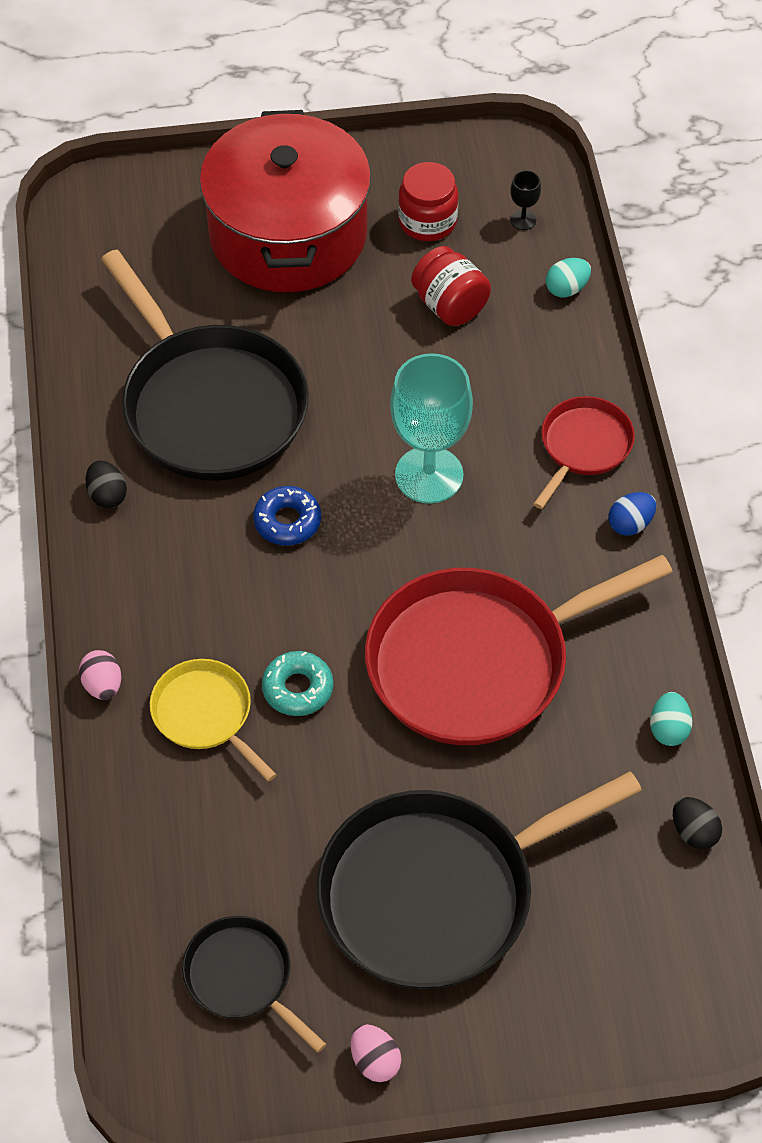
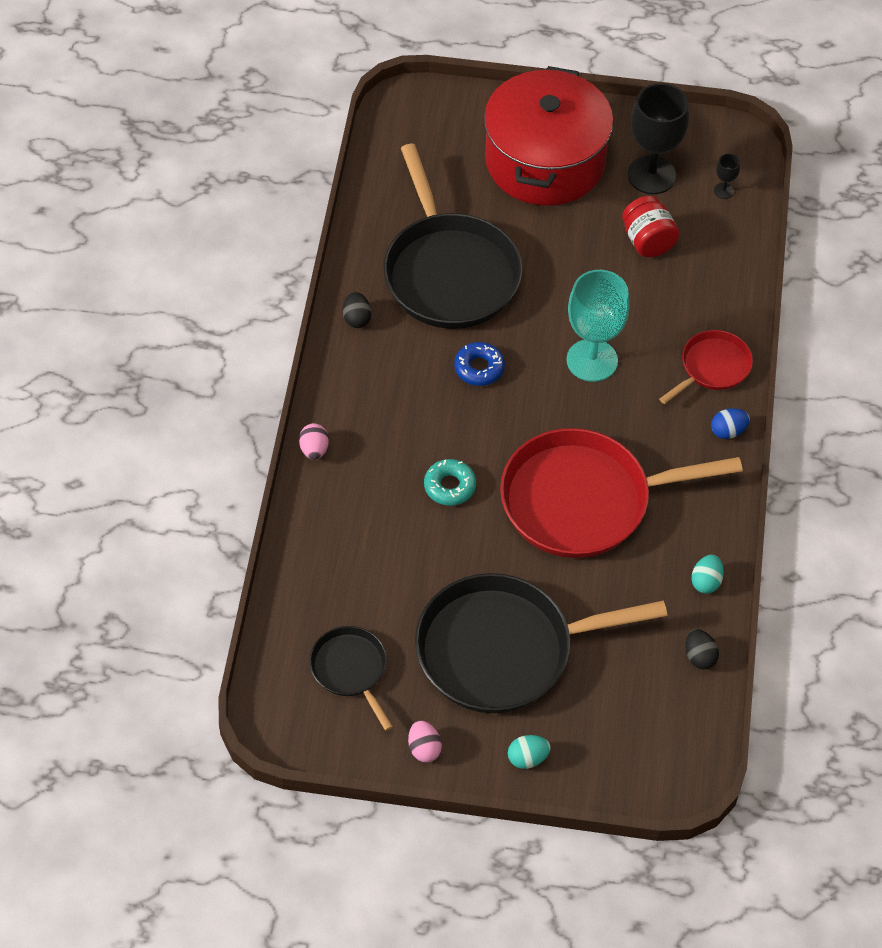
camera: 15 degrees right, 0 degrees up
(205, 714) = (379, 487): yellow pan -> none
(427, 221) = (651, 175): red jar -> black goblet
(566, 289) = (739, 249): turquoise egg -> turquoise egg (527, 758)

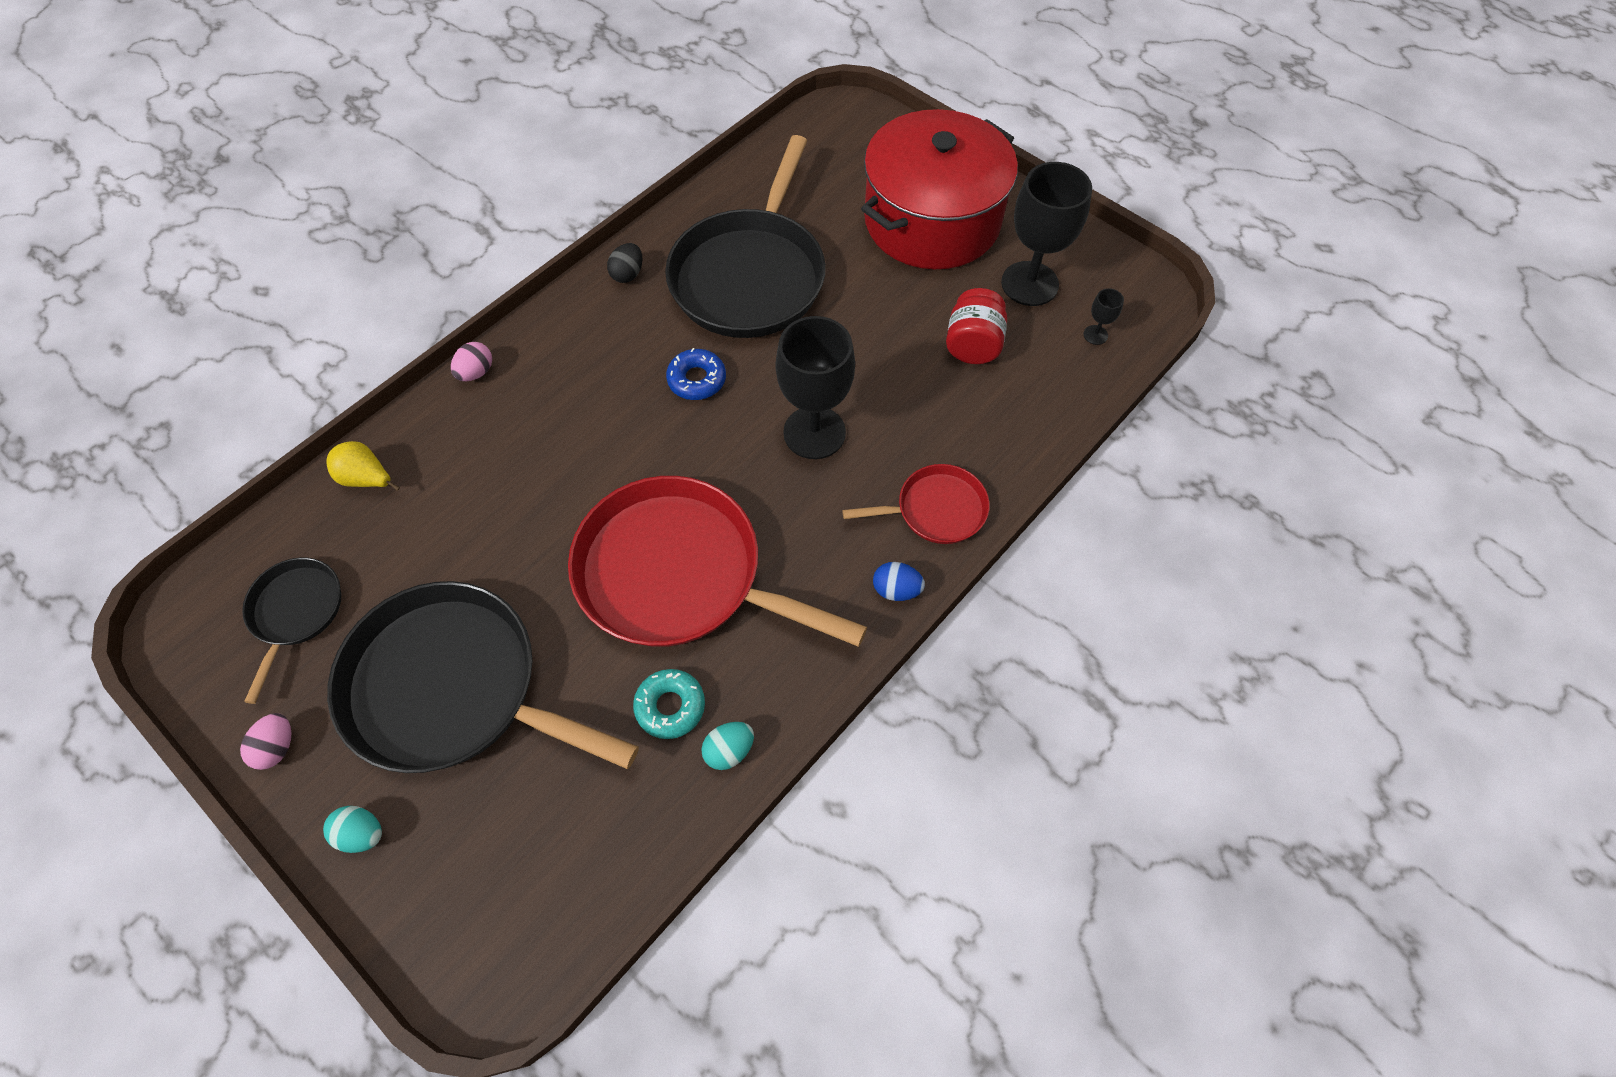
camera: 35 degrees right, 5 degrees up
(310, 563) = (367, 479): none -> yellow pear
(450, 486) = (563, 480): turquoise donut -> turquoise donut (670, 706)
(592, 360) = (814, 432): turquoise goblet -> black goblet
(699, 657) = (646, 839): black egg -> none

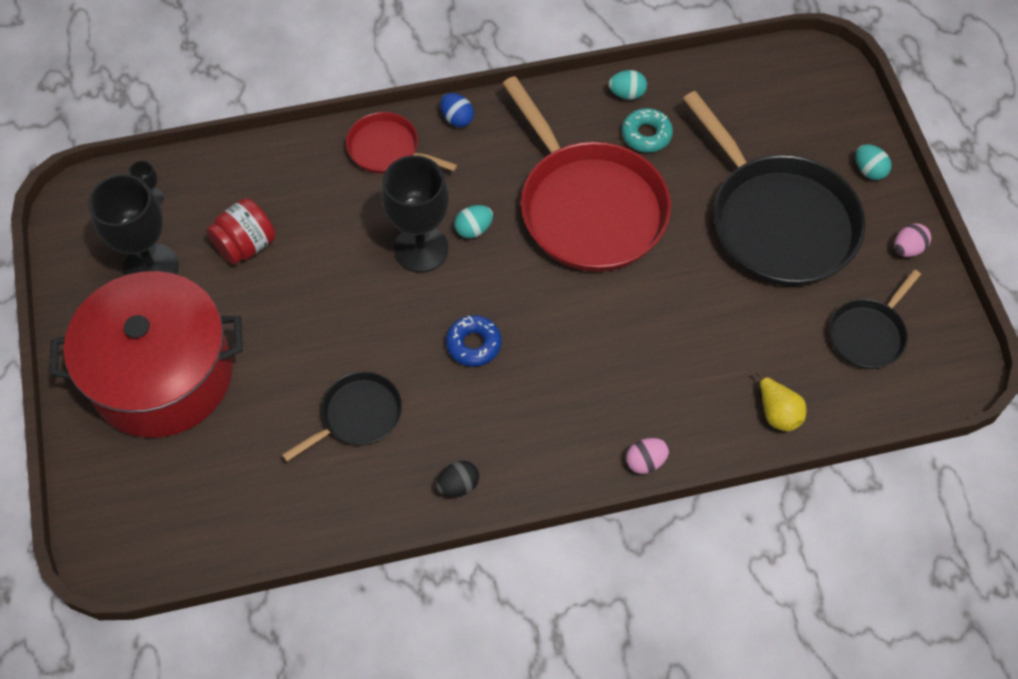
camera: 145 degrees left, 0 degrees up
(750, 276) = (358, 415): black pan -> black pan, size x0.50
(779, 480) = (474, 229): none -> turquoise egg

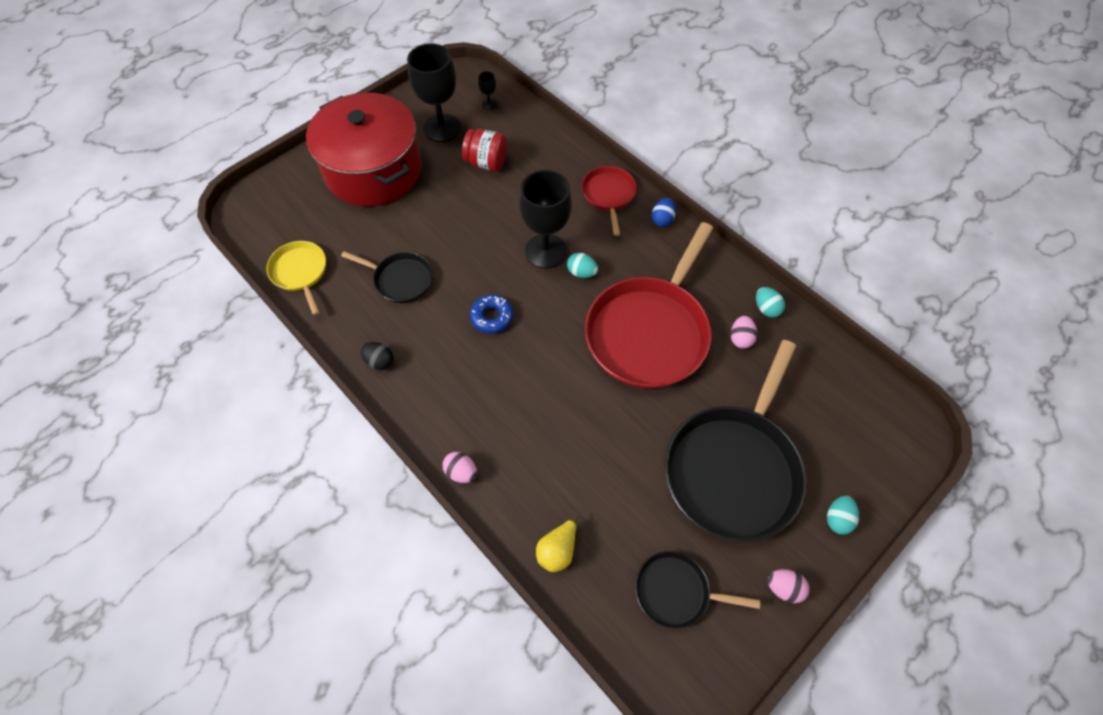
camera: 60 degrees right, 0 degrees up
(268, 524) = (300, 272): none -> yellow pan
(646, 135) = (740, 338): turquoise donut -> pink egg

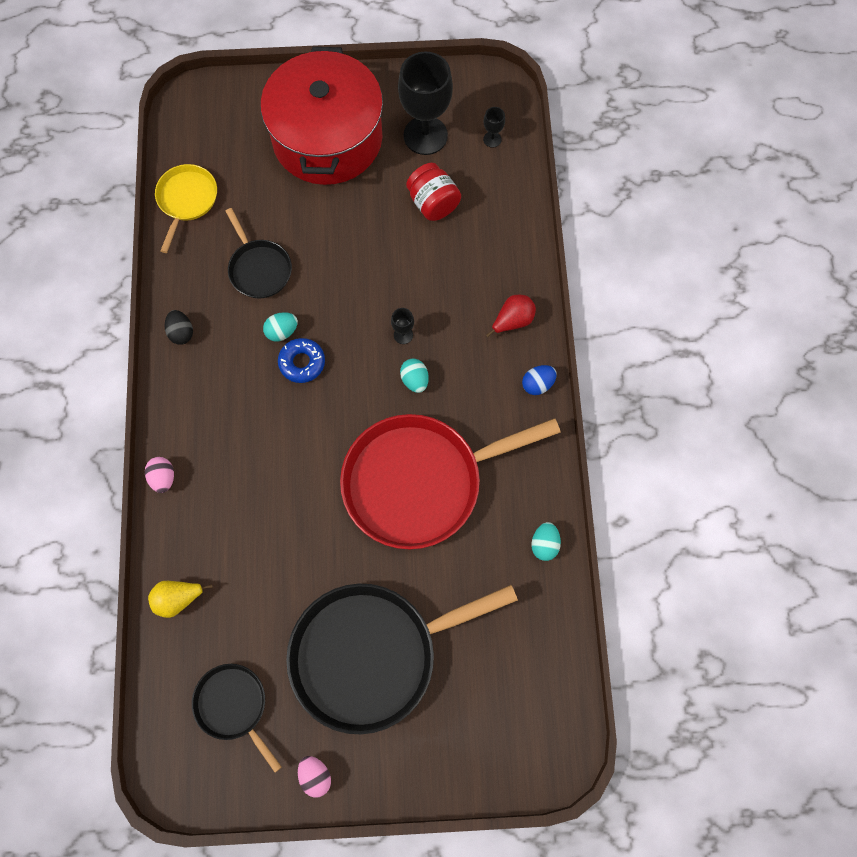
camera: 40 degrees right, 10 degrees up
(545, 251) = (403, 335): black goblet -> black goblet, size x0.41
(608, 195) = (512, 321): red pan -> red pear
(740, 338) = (492, 552): pink egg -> none
(837, 519) = (413, 766): turquoise egg -> turquoise egg (282, 331)

